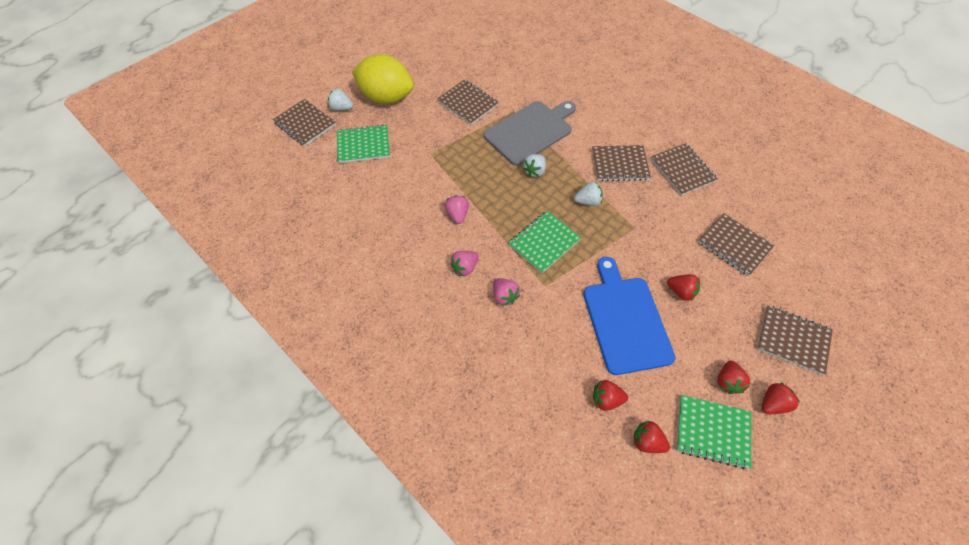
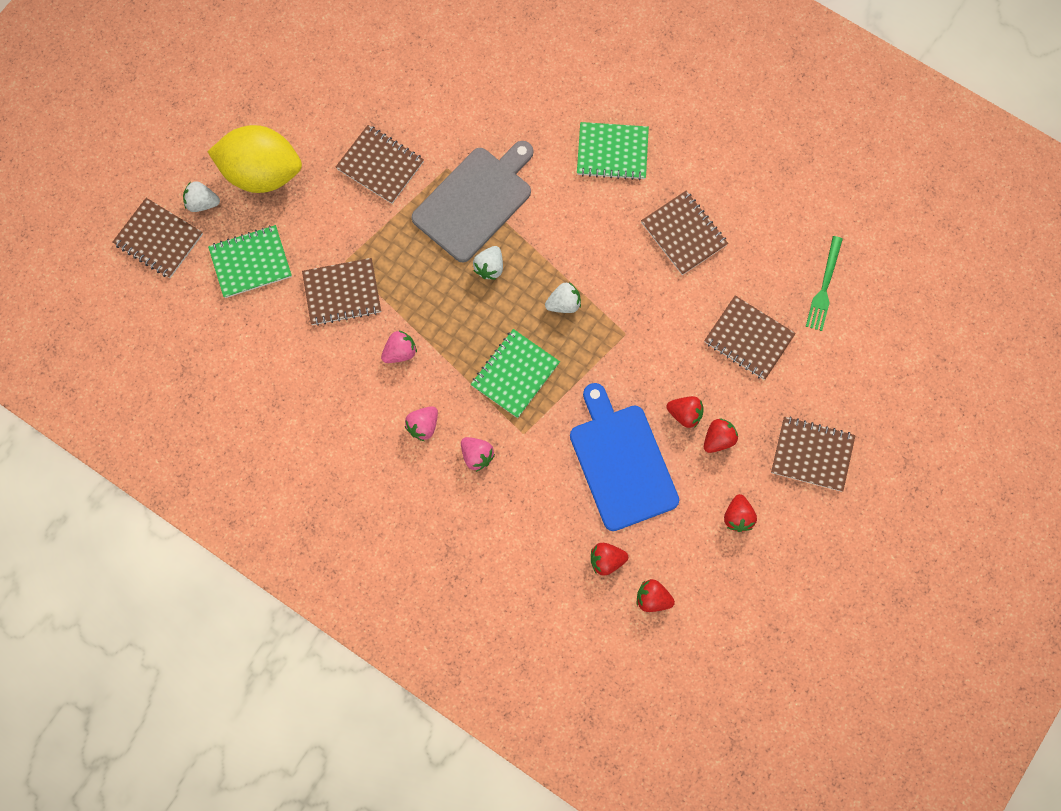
camera: 10 degrees left, 15 degrees up
(457, 215) = (400, 352): pink strawberry -> pink strawberry turned 75 degrees clockwise
(620, 164) = (601, 238): brown notebook -> brown notebook (342, 293)
(712, 432) = (721, 576): green notebook -> green notebook (612, 152)
(772, 403) = (785, 533): red strawberry -> red strawberry (718, 439)
(794, 219) = (824, 287): none -> green fork

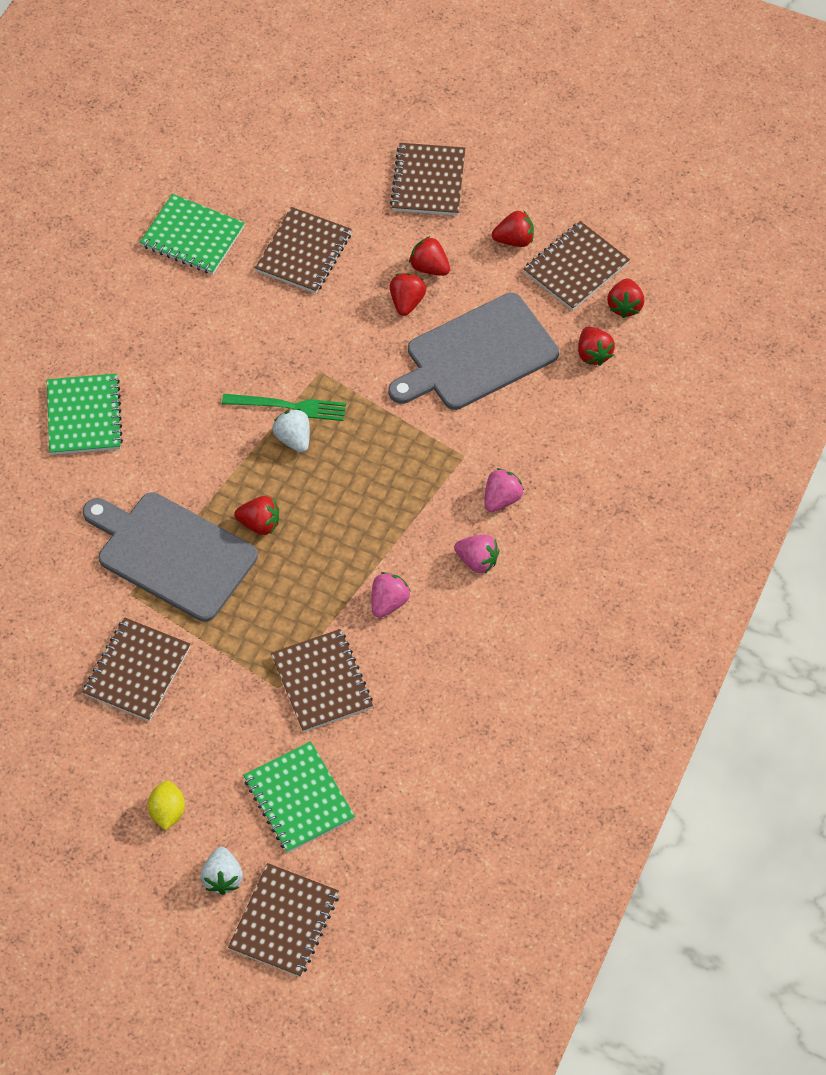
camera: 100 degrees left, 15 degrees down
(262, 173) = (167, 812): yellow lemon -> yellow lemon, size x0.41
(400, 352) = (388, 602): pink strawberry -> pink strawberry turned 75 degrees clockwise
(489, 267) = (259, 524): white strawberry -> red strawberry
(515, 374) = (392, 475): green notebook -> green notebook (192, 236)
(621, 462) = (477, 355): blue cutting board -> grey cutting board
(684, 234) = (182, 330): brown notebook -> brown notebook (576, 268)
(824, 287) = (227, 189): green fork -> green fork (289, 406)

